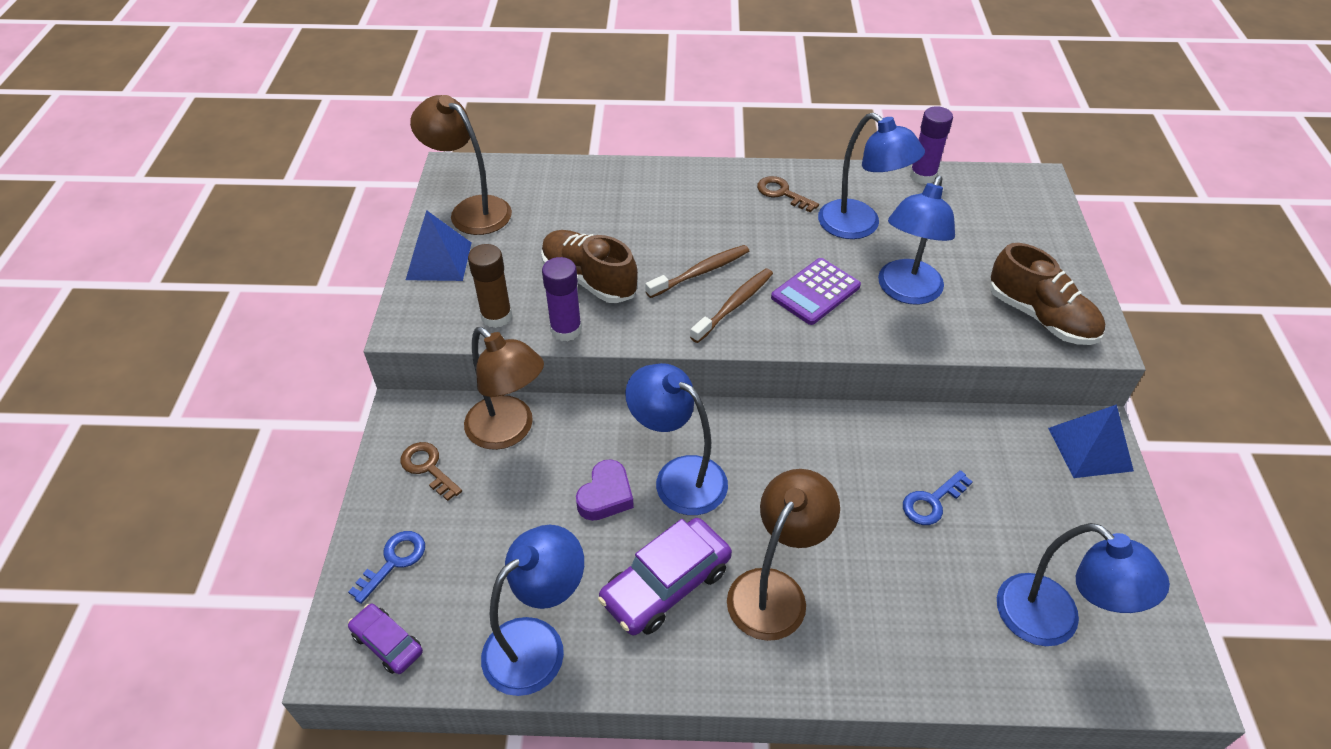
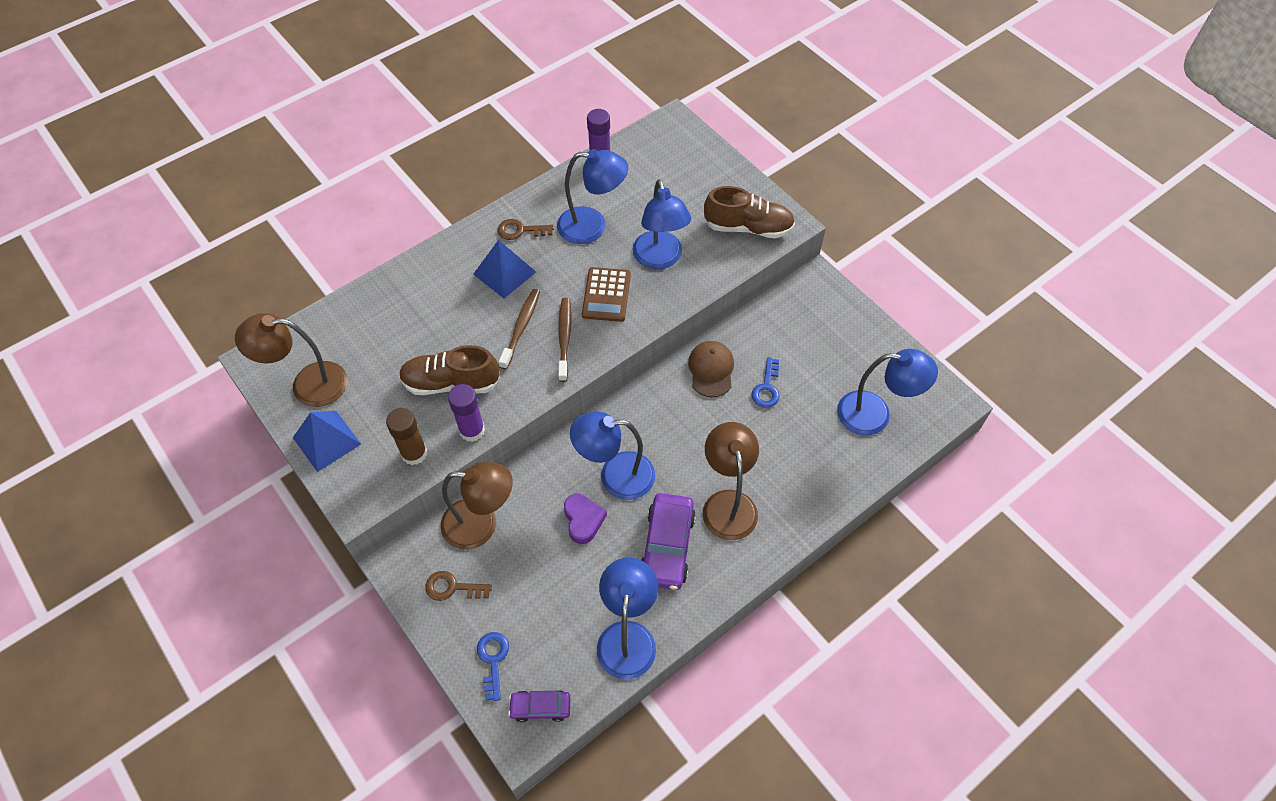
camera: 40 degrees left, 10 degrees up
(815, 292) = (606, 295): purple calculator -> brown calculator
(880, 443) = (711, 370): none -> brown cap
(1090, 449) = (822, 294): blue pyramid -> blue pyramid (504, 273)

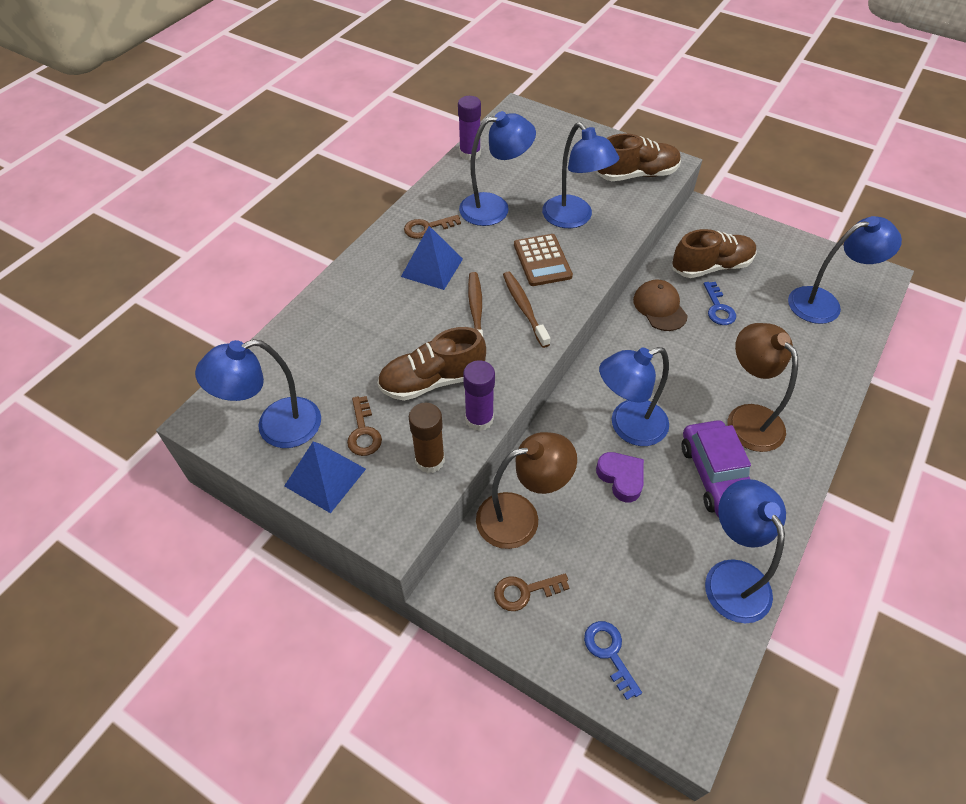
camera: 20 degrees left, 5 degrees down
(308, 385) = (276, 427): brown lamp -> blue lamp
(374, 411) = (363, 432): none -> brown key
(540, 707) = (687, 685): purple car -> none
(786, 342) = (711, 267): none -> brown shoe

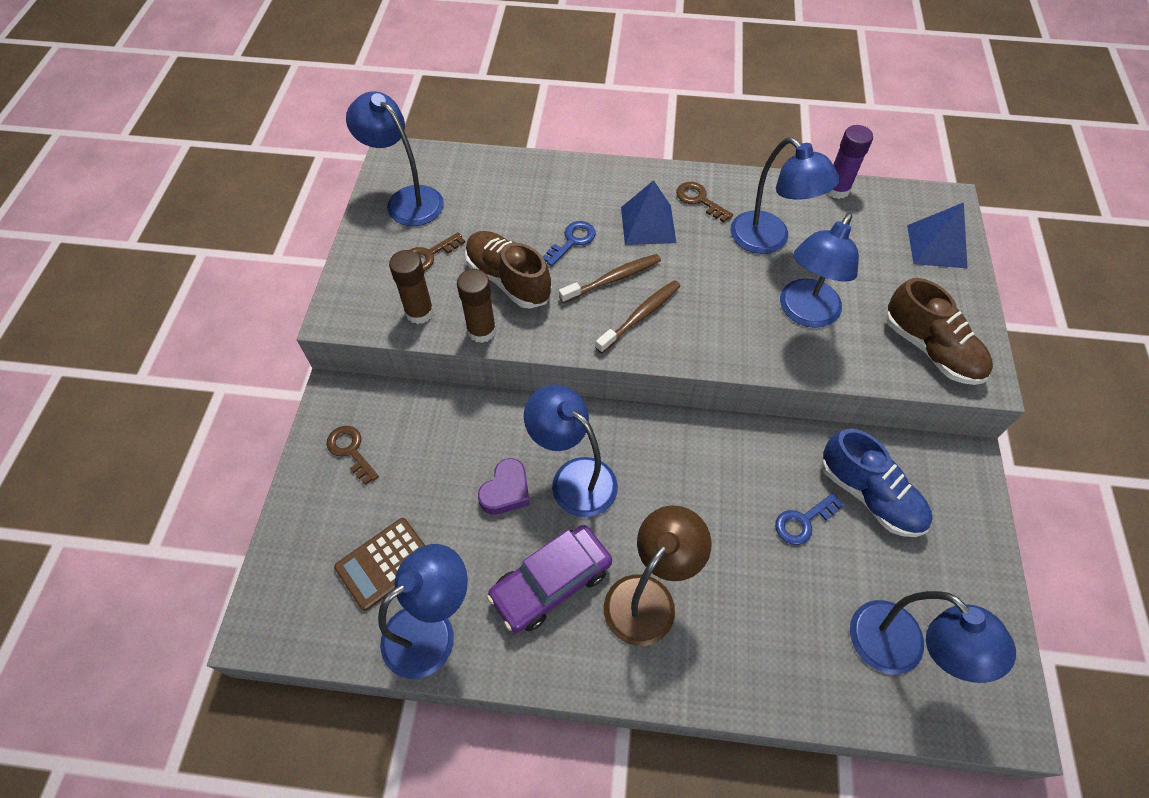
camera: 65 degrees right, 5 degrees up
(325, 477) = (372, 251): blue pyramid -> blue pyramid (936, 246)
(479, 419) = (481, 331): purple glue stick -> brown glue stick
(520, 516) = (425, 420): brown lamp -> none
(542, 260) = (718, 307): brown calculator -> brown calculator (385, 563)
(609, 653) = (313, 540): blue key -> blue key (572, 241)
(660, 307) = (763, 458): brown cap -> none
(711, 267) = (869, 495): brown shoe -> blue shoe

